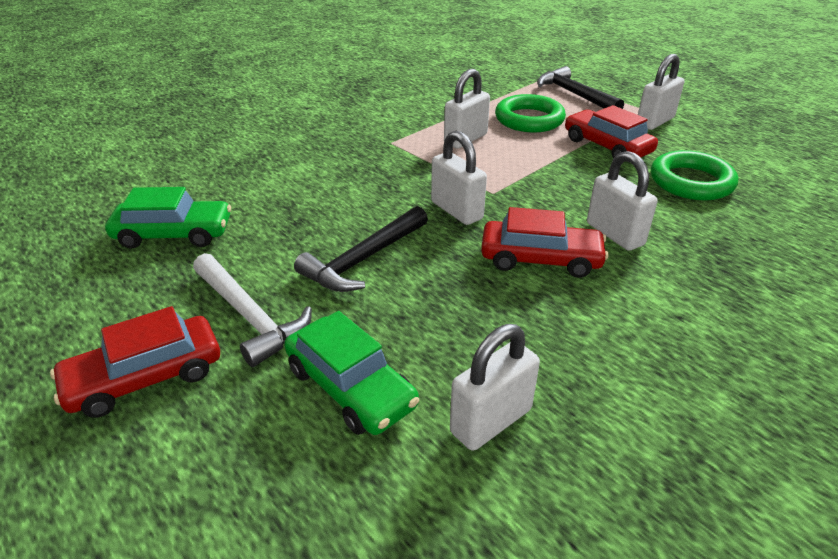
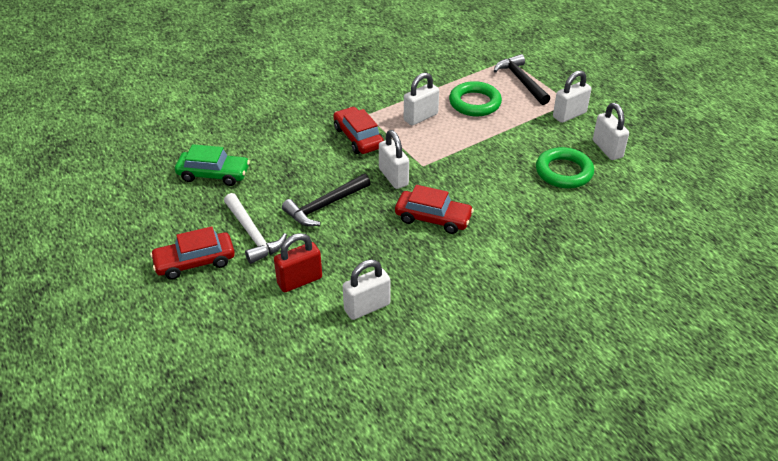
camera: 10 degrees right, 5 degrees up
(350, 387) = (299, 281): green car -> red padlock
(607, 146) = (520, 134): red car -> red car (358, 137)
(614, 234) = (488, 206): white padlock -> white padlock (607, 149)

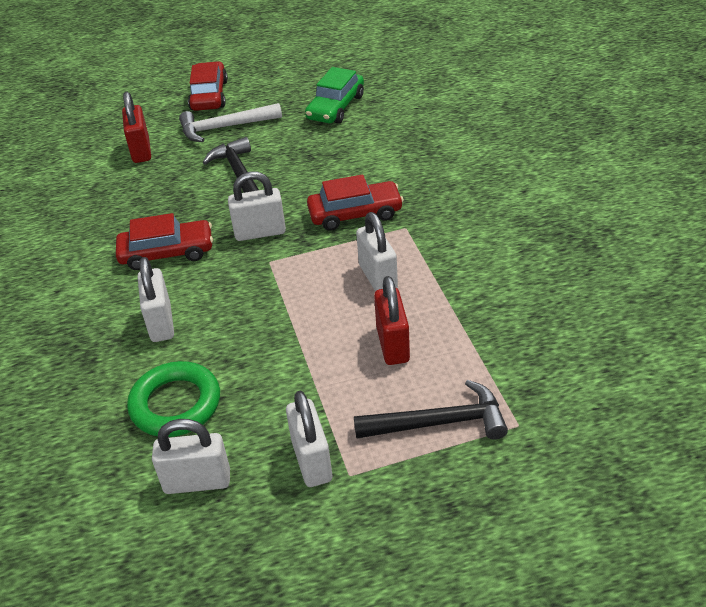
camera: 110 degrees right, 0 degrees up
(367, 307) = (75, 187): white padlock -> white padlock (161, 323)
(433, 218) = (167, 253): red car -> red car turned 135 degrees counterclockwise
(475, 103) = (392, 344): green ring -> red padlock

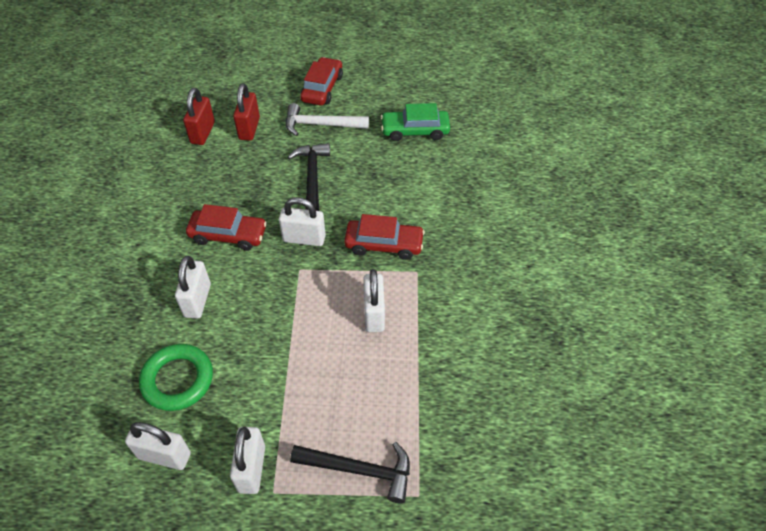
camera: 15 degrees right, 10 degrees up
(336, 107) = (415, 131): green car -> green car turned 45 degrees clockwise
(392, 344) = (357, 383): red padlock -> red padlock (202, 133)

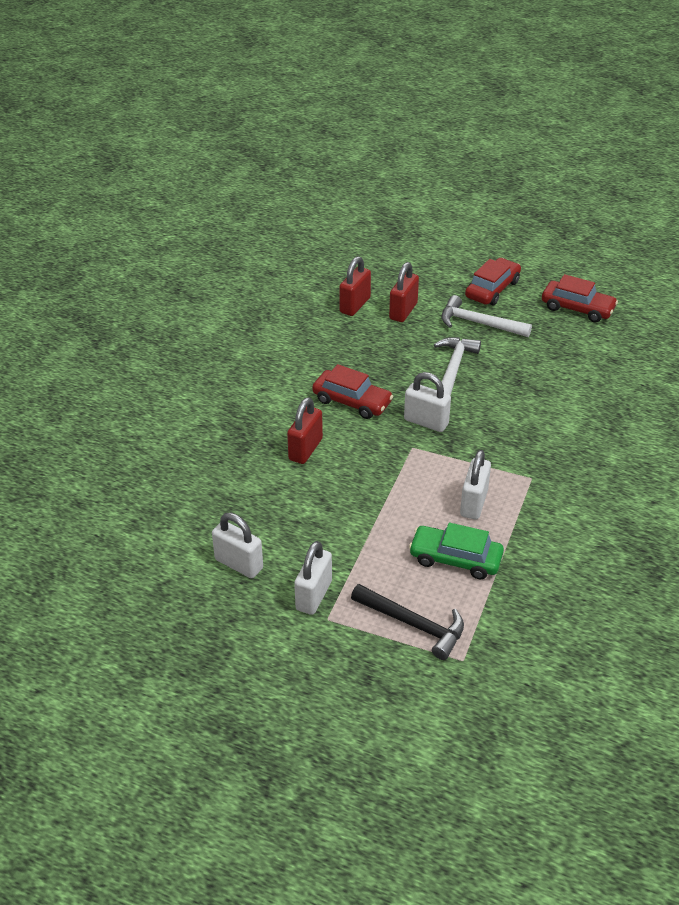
camera: 20 degrees right, 10 degrees down
(178, 380) = (268, 509): green ring -> none
(197, 300) = (305, 449): white padlock -> red padlock
(312, 177) = (453, 369): black hammer -> white hammer
(384, 244) = (506, 446): red car -> red car (577, 308)
(415, 131) = (578, 350): green car -> green car (455, 559)

